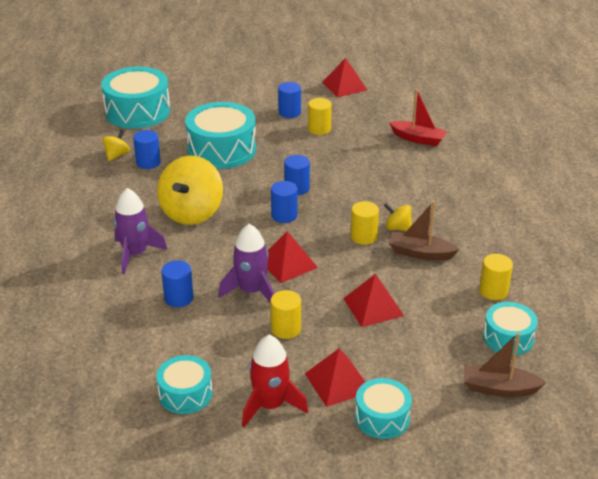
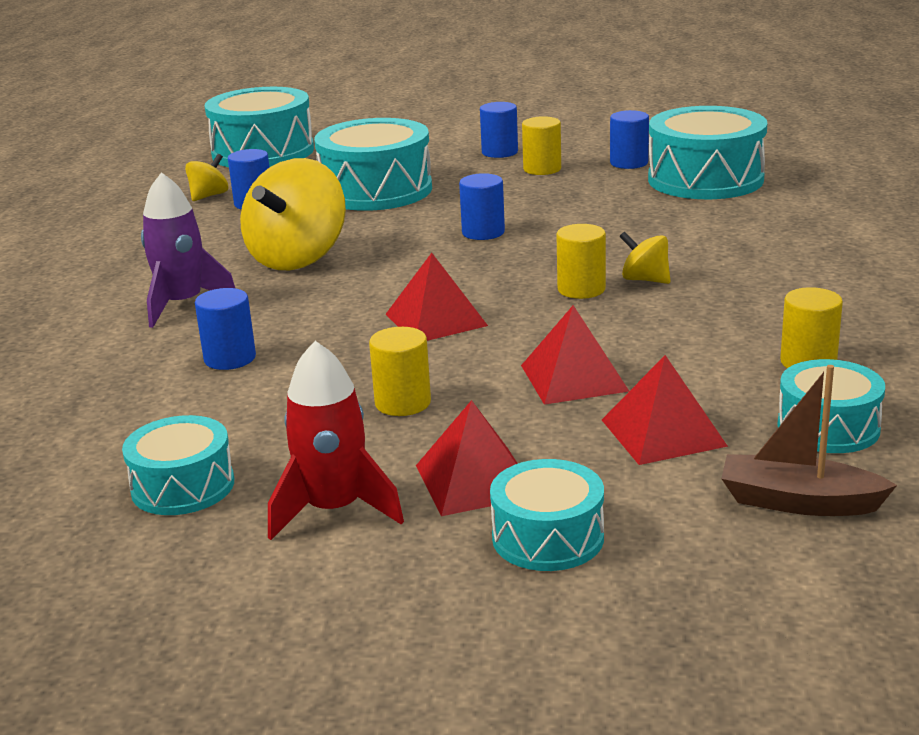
camera: 10 degrees right, 10 degrees down
(251, 291) = (360, 353): purple rocket -> none
(284, 215) = (451, 263): blue cylinder -> blue cylinder (629, 163)
(344, 86) = (597, 125): red pyramid -> red pyramid (663, 433)
(418, 139) = (705, 179): red boat -> turquoise drum
(420, 253) = (679, 311): brown boat -> none

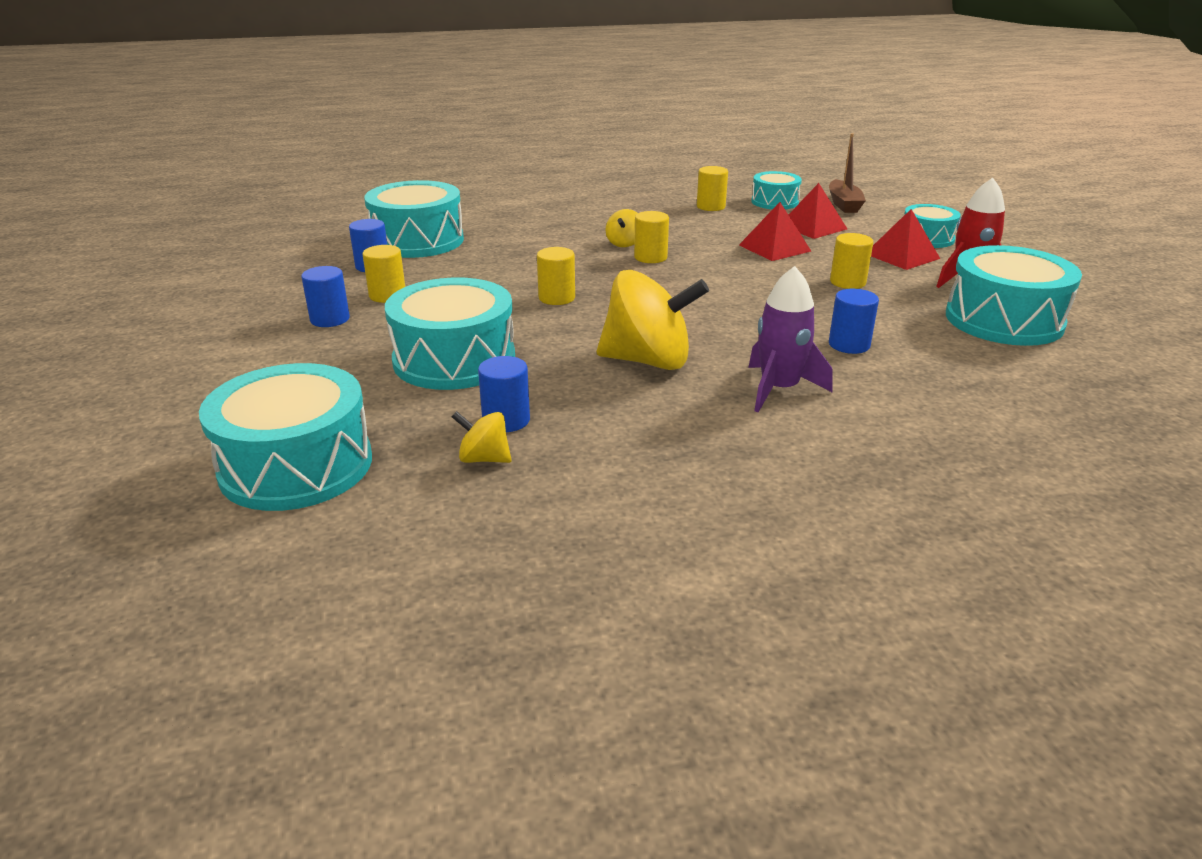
camera: 110 degrees left, 5 degrees up
(183, 486) = (1003, 320): turquoise drum -> turquoise drum, size x1.74
(436, 319) = (729, 290): red pyramid -> none
(483, 232) = (556, 298): blue cylinder -> yellow cylinder

